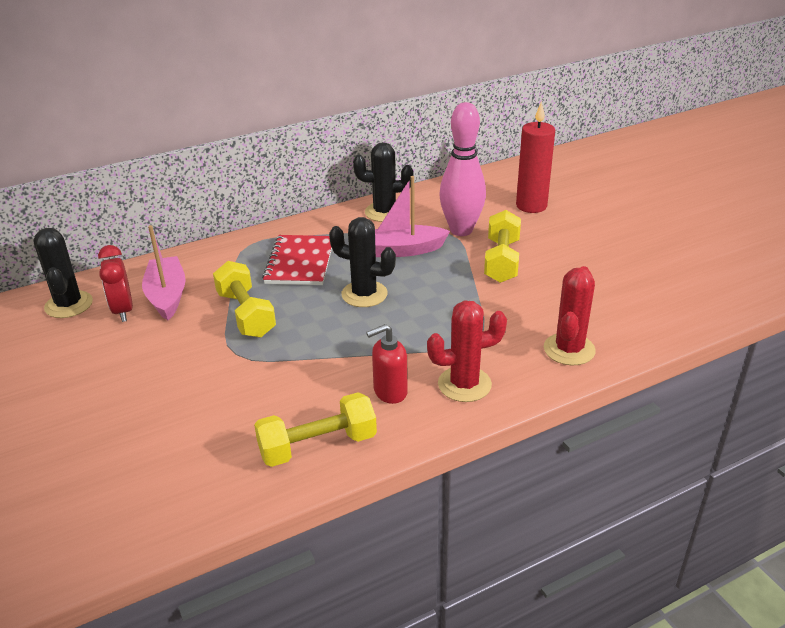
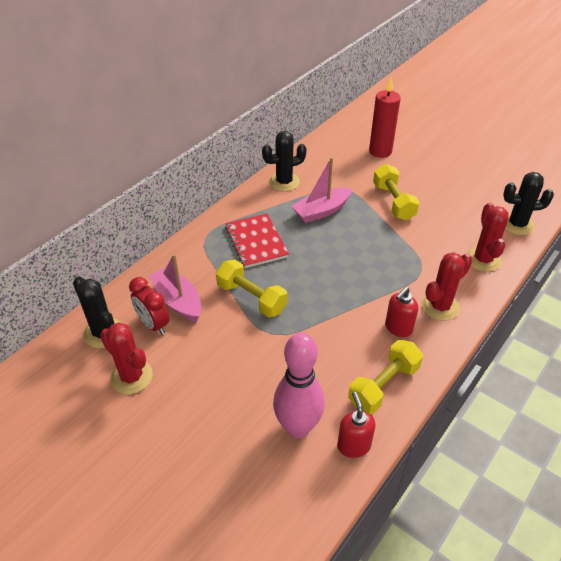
camera: 25 degrees left, 10 degrees up
(58, 352) = (131, 377): none -> red cactus
(226, 495) = (353, 445): none -> red soap dispenser
(364, 294) = (323, 256): black cactus -> black cactus (517, 224)
(461, 230) = (349, 184): pink bowling pin -> pink bowling pin (297, 427)

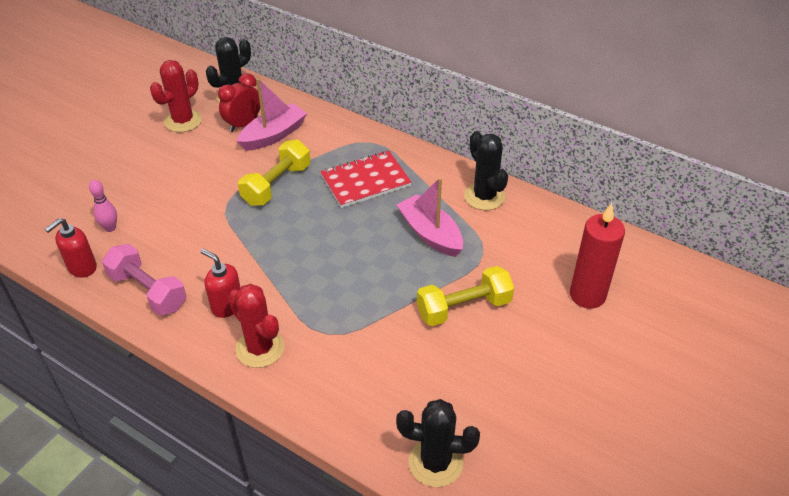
camera: 85 degrees right, 0 degrees up
(297, 427) = (110, 228): pink bowling pin -> pink bowling pin, size x0.46
(353, 445) = (82, 267): red soap dispenser -> red soap dispenser turned 150 degrees clockwise
(383, 385) = (148, 291): yellow dumbbell -> pink dumbbell
(482, 259) = (350, 405): red cactus -> none
(517, 224) = (435, 462): black cactus -> black cactus turned 75 degrees counterclockwise

